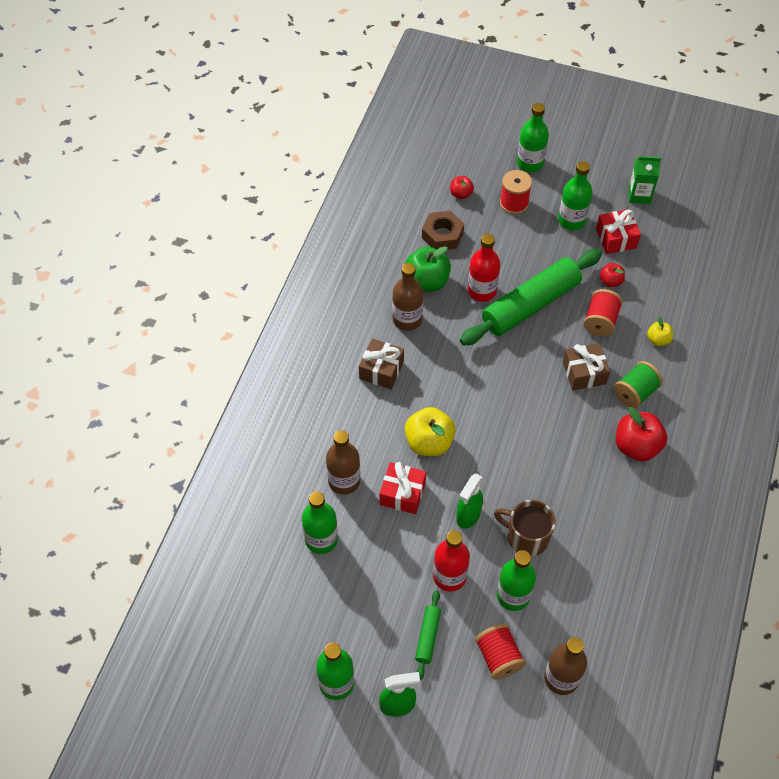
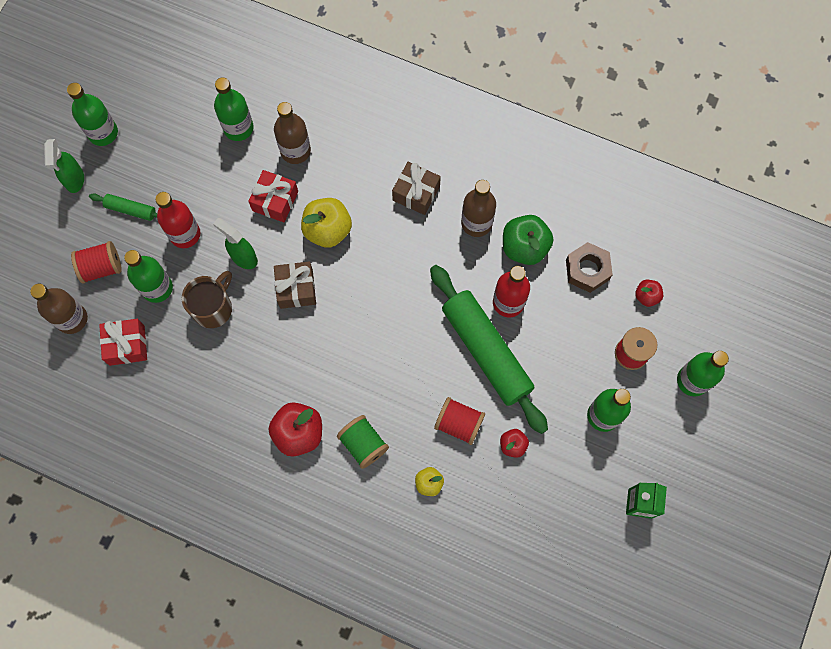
camera: 95 degrees right, 15 degrees up
(584, 373) = (393, 394): brown gift -> brown gift (296, 289)
(616, 238) = (574, 462): red gift -> red gift (127, 345)

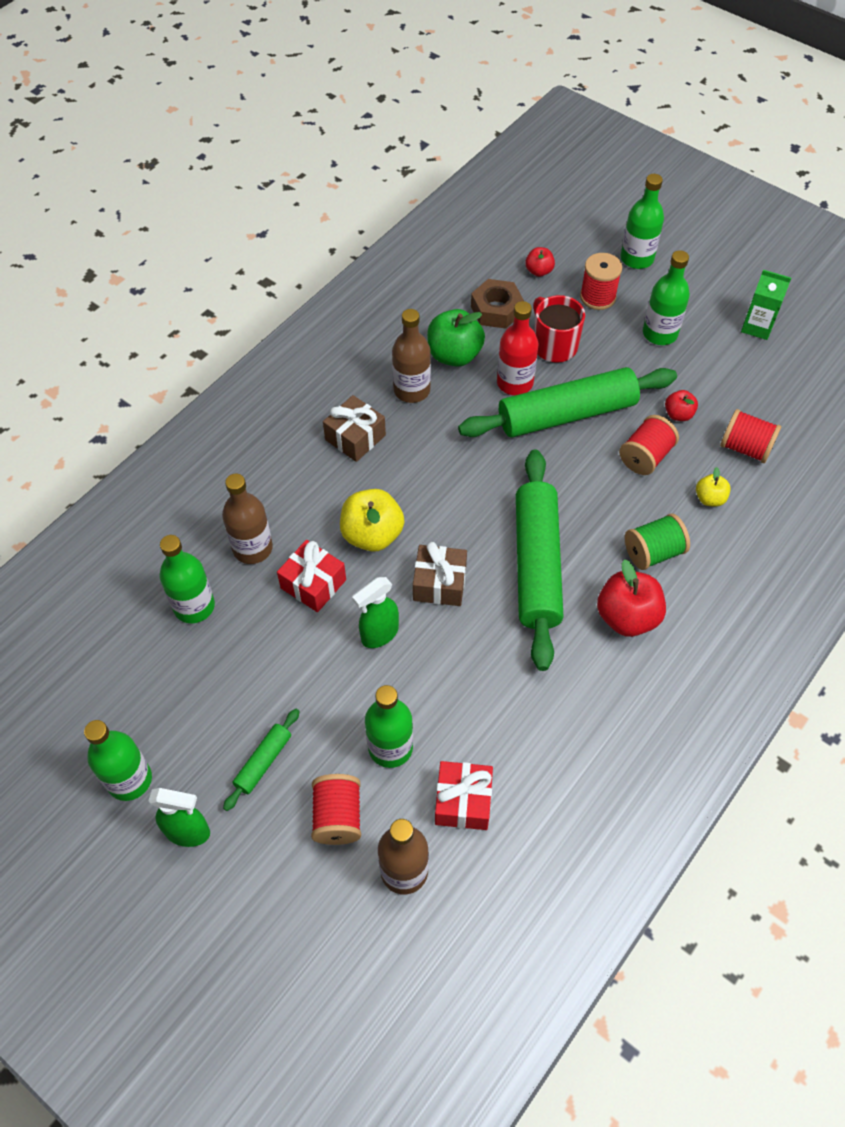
camera: 75 degrees left, 15 degrees down
(185, 234) = (323, 698): red bottle -> none
(213, 308) = (439, 683): brown mug -> none
(330, 356) = (537, 565): none -> green rolling pin
(491, 507) = (745, 448): none -> red spool
(560, 327) = (554, 346): none -> red mug

